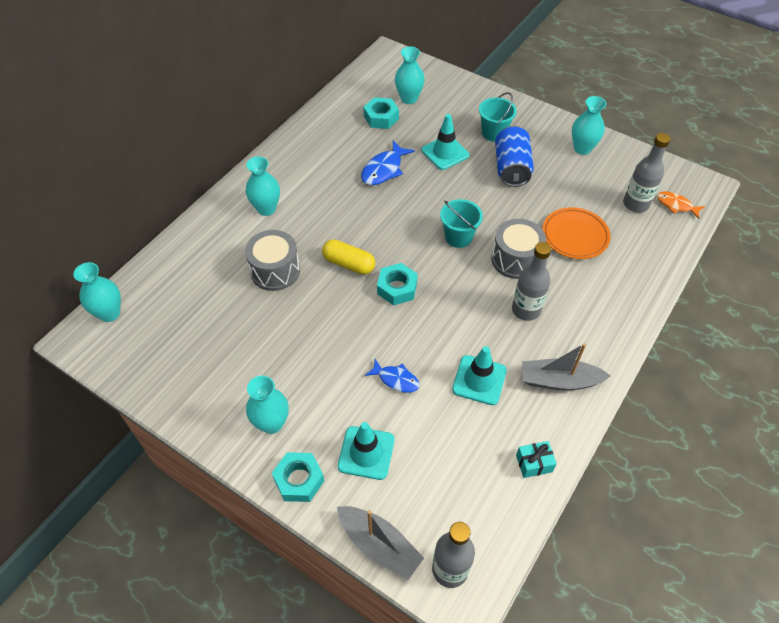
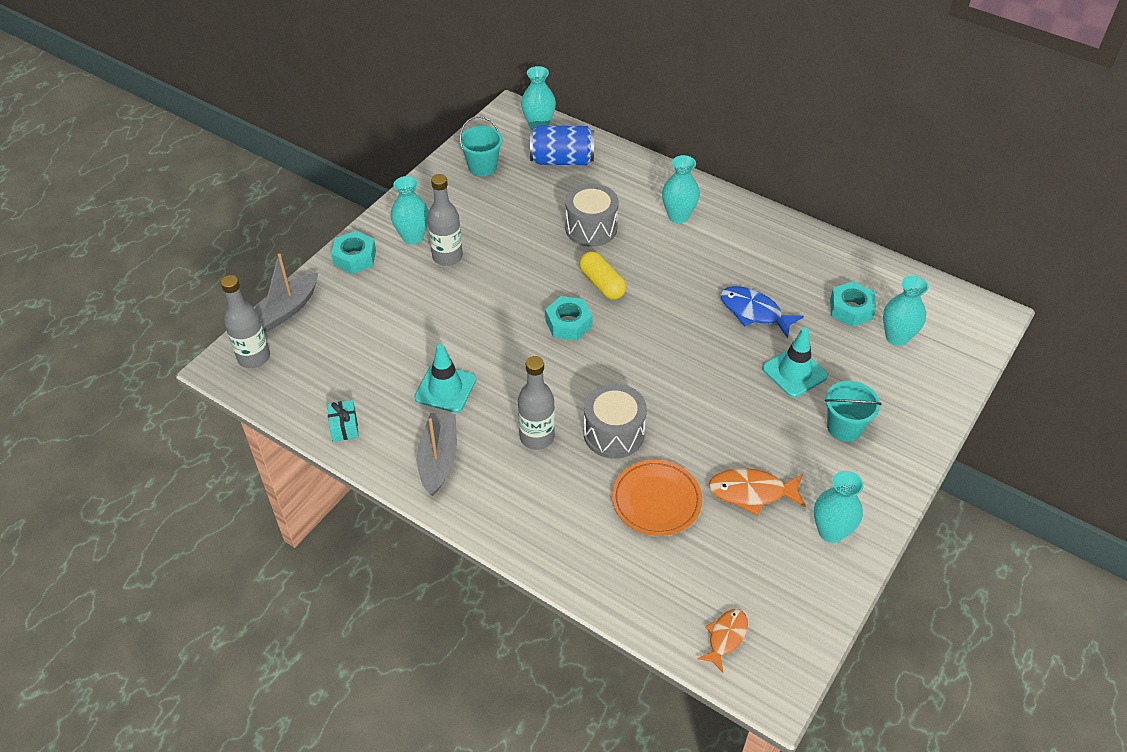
camera: 90 degrees right, 5 degrees down
(349, 264) = (602, 284): yellow capsule -> yellow capsule turned 60 degrees counterclockwise
(366, 453) = (374, 301): turquoise traffic cone -> none
(396, 379) = (452, 322): blue fish -> none
(458, 237) = (647, 380): turquoise bucket -> turquoise bucket (482, 167)
(511, 168) = (776, 442): blue can -> blue can (562, 160)
(558, 184) = (752, 492): none -> orange fish
(635, 204) = (722, 583): grey bottle -> grey bottle (447, 257)

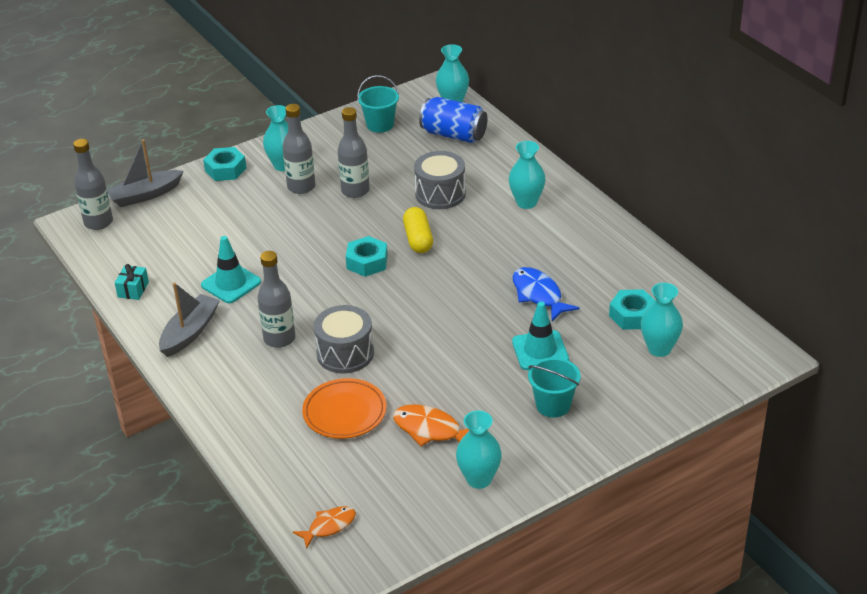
camera: 25 degrees right, 10 degrees down
(505, 247) = (355, 191): none -> grey bottle

